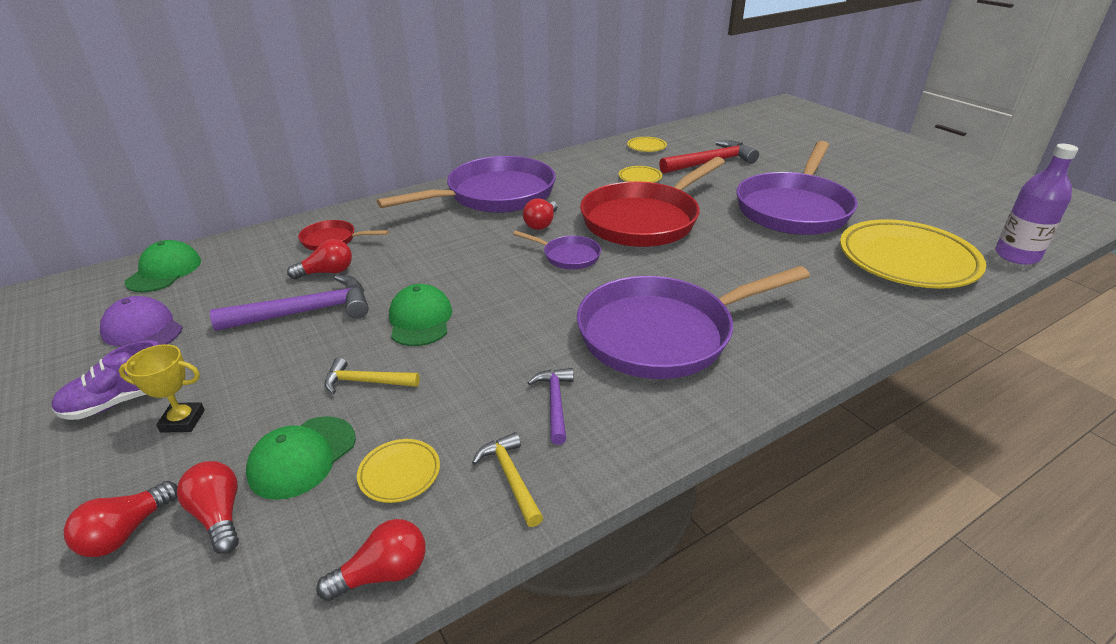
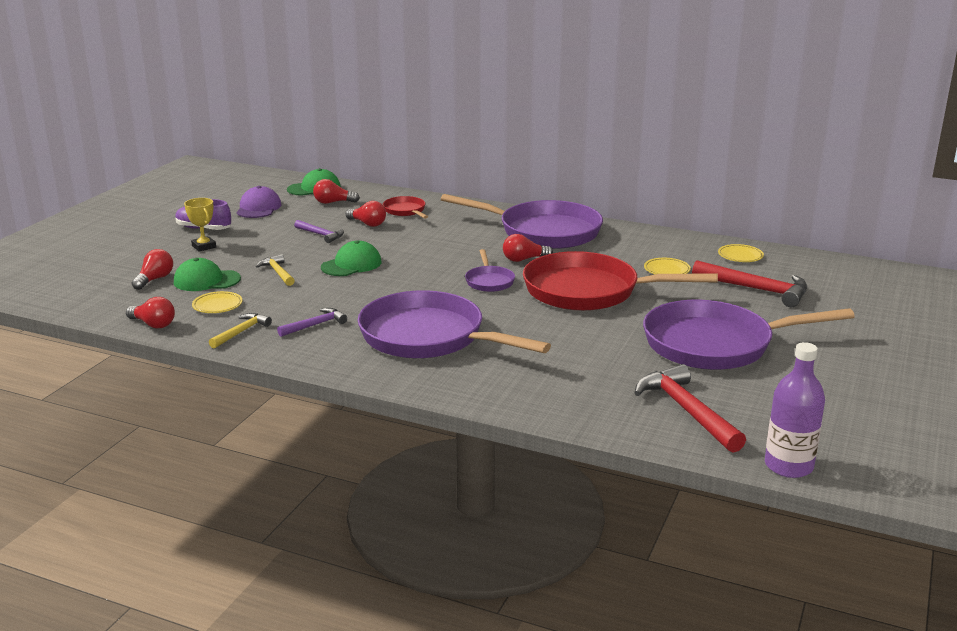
camera: 55 degrees right, 10 degrees down
(126, 532) = (130, 267): red light bulb -> red light bulb (333, 202)
(305, 312) = (321, 235): purple hammer -> purple hammer, size x0.56
(907, 260) = (687, 411): yellow plate -> red hammer

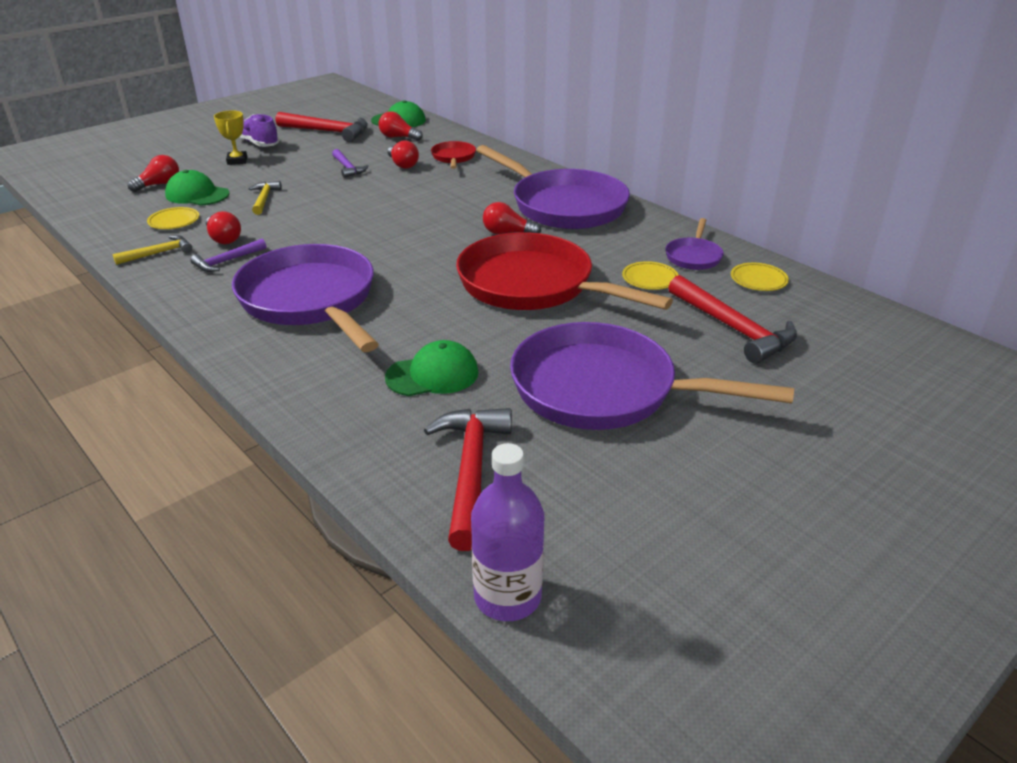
camera: 25 degrees right, 10 degrees up
(153, 324) = (102, 228): red light bulb -> red light bulb (224, 239)
(258, 208) = (328, 132): purple cap -> red hammer
(315, 325) = (227, 261): purple hammer -> purple hammer turned 150 degrees clockwise
(351, 265) = (337, 204): green cap -> green cap (432, 375)
(489, 281) = (443, 250): purple pan -> purple pan (693, 256)

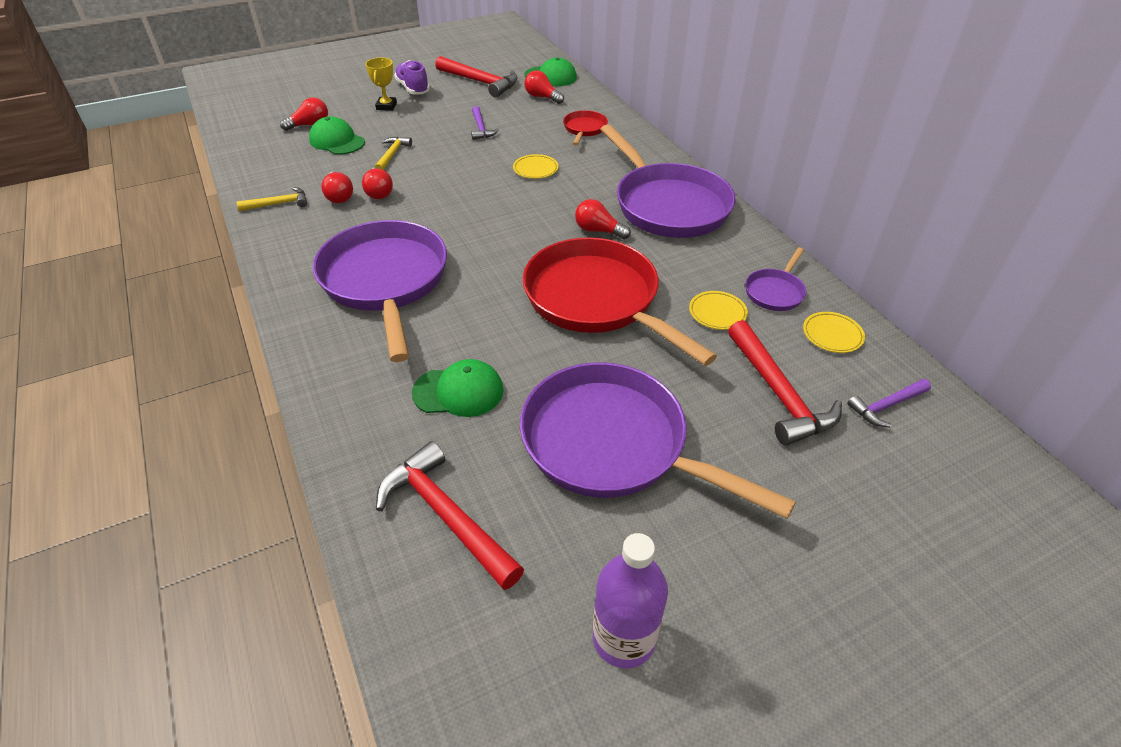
camera: 15 degrees right, 10 degrees up
(174, 221) = (305, 169): yellow plate -> yellow plate (535, 169)
(227, 261) = (332, 222): purple hammer -> purple hammer (886, 406)
(403, 165) = (533, 131): red light bulb -> red light bulb (379, 192)
(471, 471) = (446, 516): red hammer -> red hammer turned 60 degrees counterclockwise
(507, 597) = (419, 675): purple bottle -> purple bottle (624, 638)

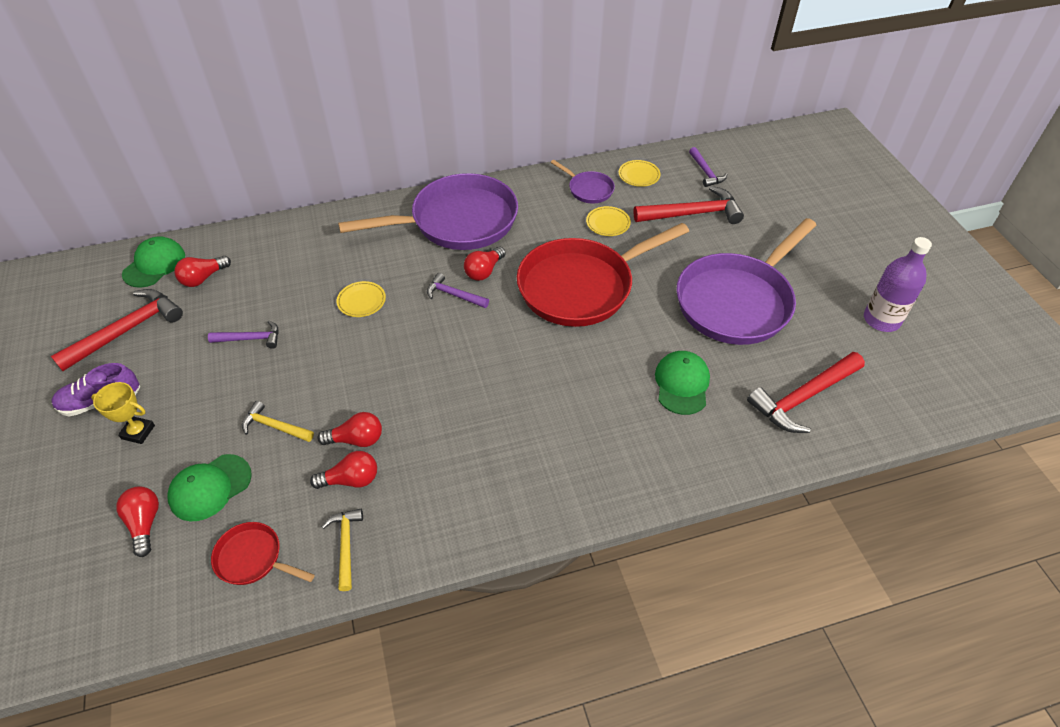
camera: 80 degrees left, 5 degrees up
(385, 281) = (526, 433): purple pan -> none
(558, 217) = (454, 295): none -> purple hammer
(584, 129) = (296, 254): red pan -> red pan (253, 558)

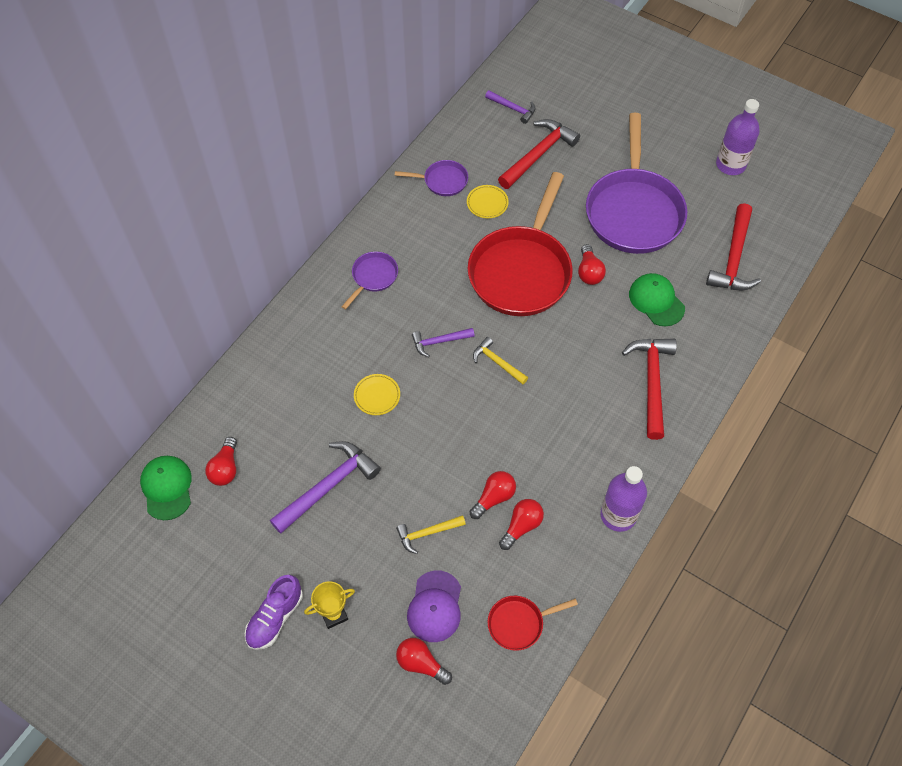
camera: 40 degrees left, 10 degrees up
(127, 330) = (219, 554): red hammer -> red hammer (651, 382)
(210, 487) = (435, 606): green cap -> purple cap
(250, 339) = (328, 486): purple hammer -> purple hammer, size x1.77
(346, 545) = (566, 568): yellow hammer -> yellow hammer (497, 362)
(443, 537) = (618, 515): none -> purple bottle
(457, 221) = (373, 277): purple pan -> purple pan, size x0.45
(484, 271) = (440, 306): red light bulb -> red light bulb (589, 272)
(639, 175) = (467, 143): yellow plate -> none

